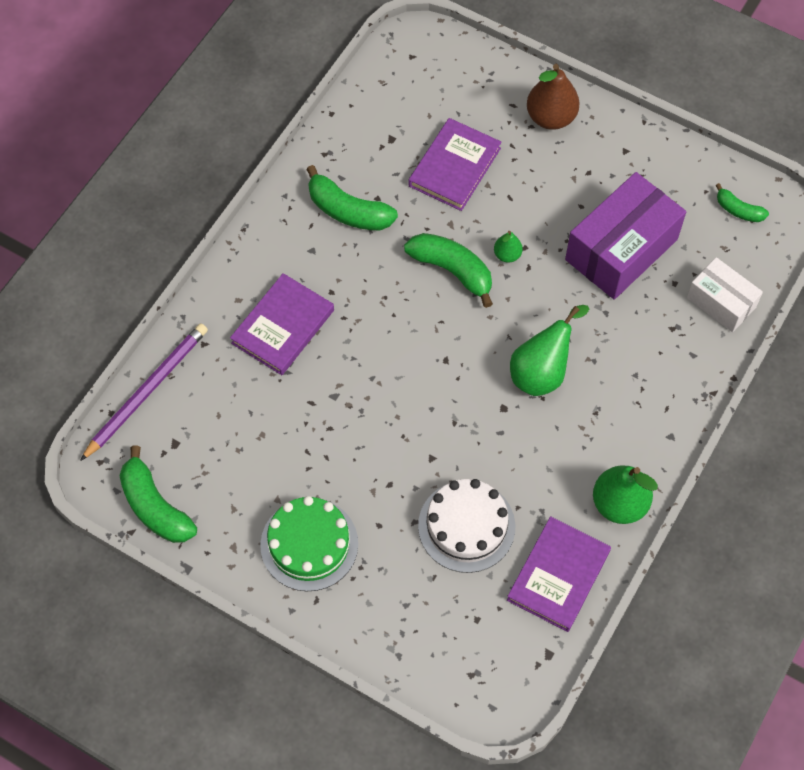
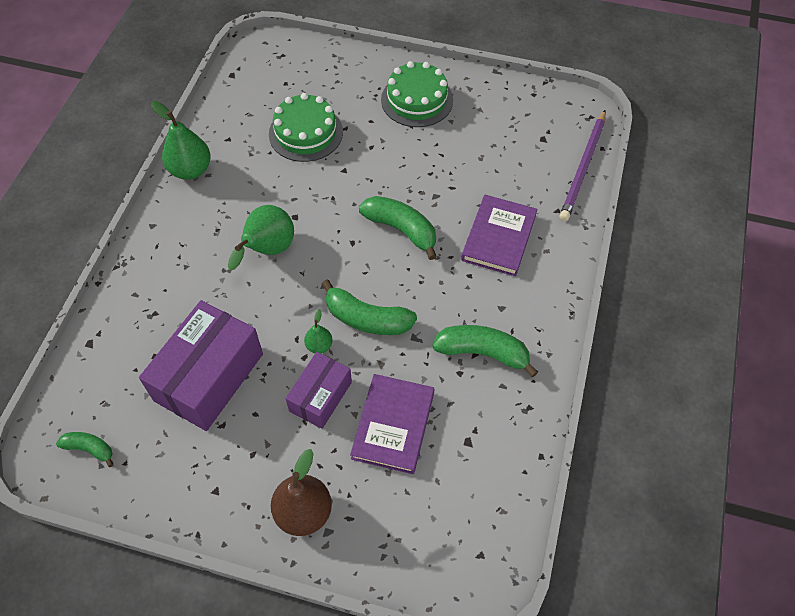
camera: 165 degrees right, 5 degrees down
(155, 506) = (536, 99): green banana -> green banana (401, 229)
(466, 526) = (306, 133): white cake -> green cake
(516, 207) = (320, 396): none -> purple box
(558, 575) = (232, 118): purple book -> none
(721, 302) = (108, 347): white box -> none

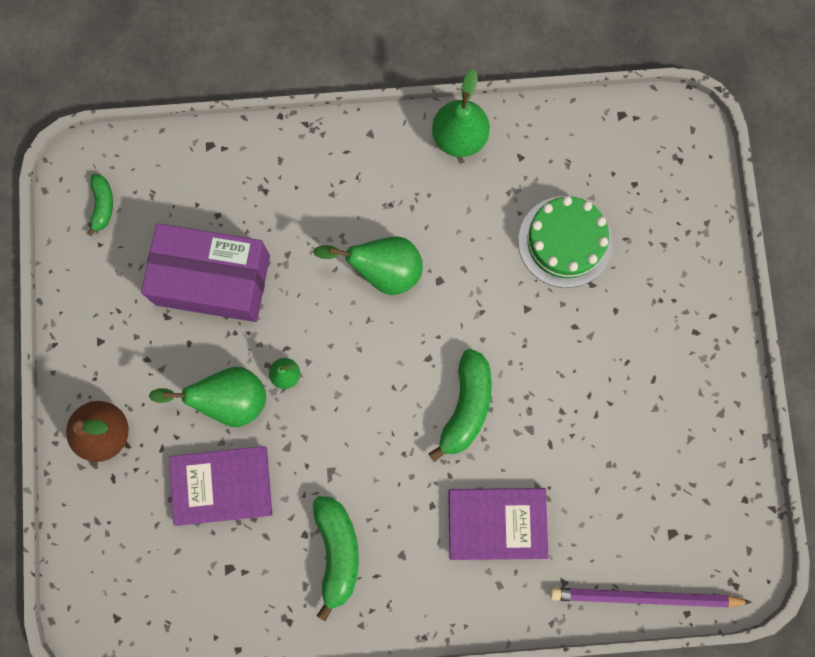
camera: 70 degrees right, 20 degrees up
(320, 396) = (229, 400): purple box -> green pear
(367, 319) = (335, 412): green banana -> none
(417, 100) = (673, 354): green cake -> none

